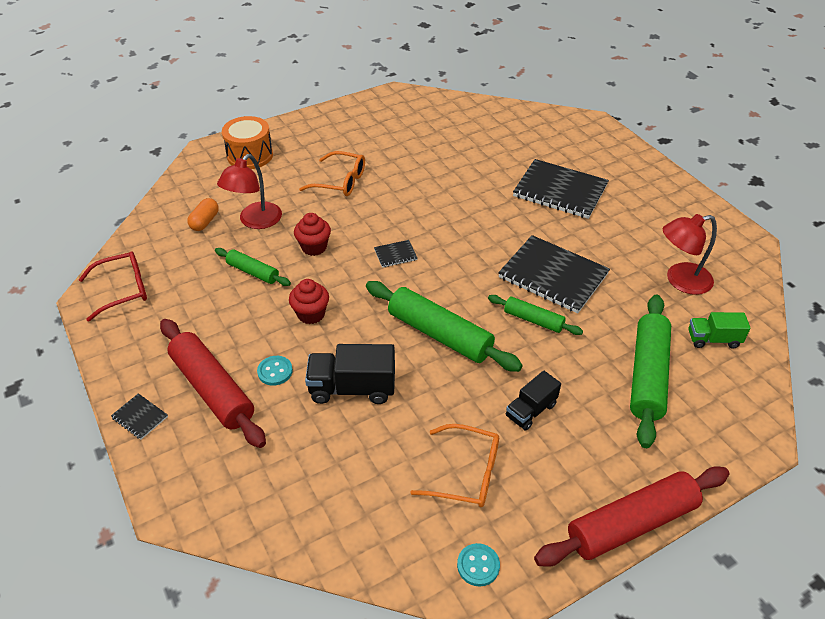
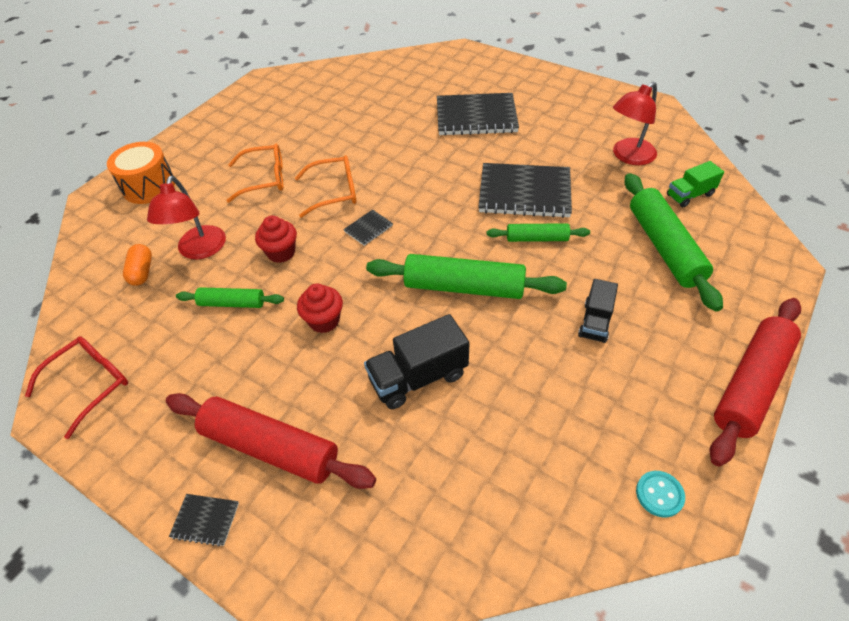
camera: 25 degrees left, 5 degrees up
(275, 371) = (326, 396): turquoise button -> none
(466, 473) = (583, 409): orange glasses -> orange glasses (334, 192)

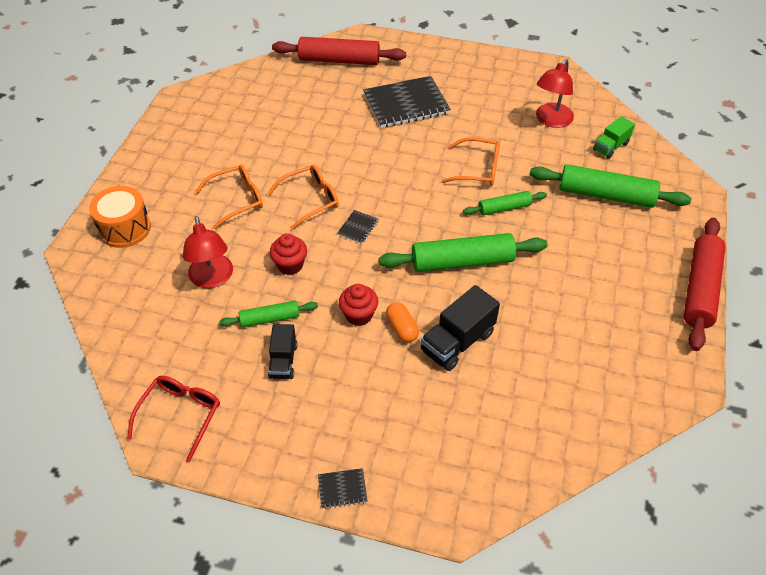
camera: 20 degrees left, 0 degrees up
(142, 272) = (168, 310): orange capsule -> orange capsule (402, 328)
(270, 447) = (365, 424): red rolling pin -> red rolling pin (339, 60)
(524, 193) = (478, 169): black notebook -> orange glasses
(595, 322) = (575, 267): black truck -> black truck (283, 361)
(659, 494) = (663, 381): turquoise button -> none
(664, 247) = (605, 195): green rolling pin -> green rolling pin turned 45 degrees counterclockwise

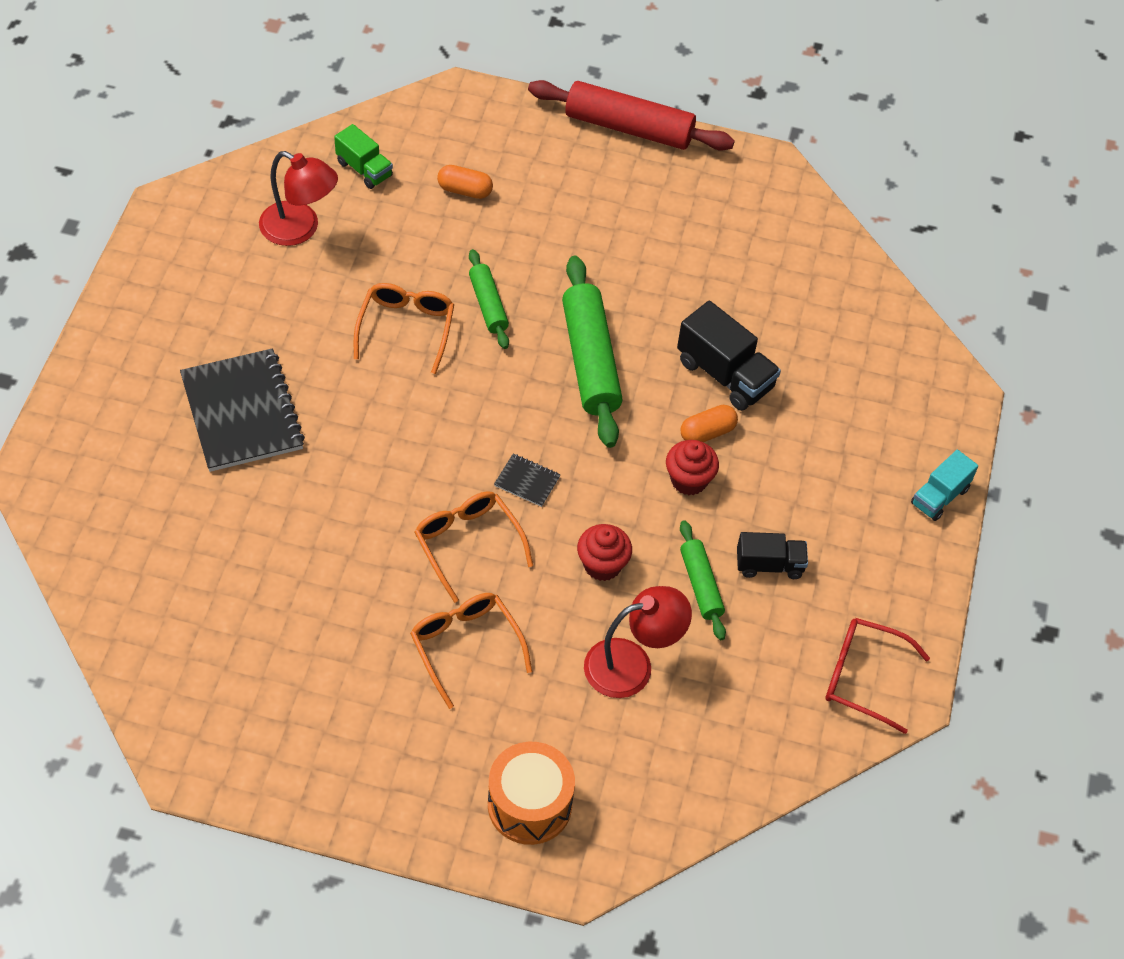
camera: 95 degrees left, 5 degrees up
(339, 60) = (104, 510): red rolling pin -> none
(342, 489) = (939, 496): black notebook -> turquoise truck
(605, 195) = (465, 190): green rolling pin -> orange capsule

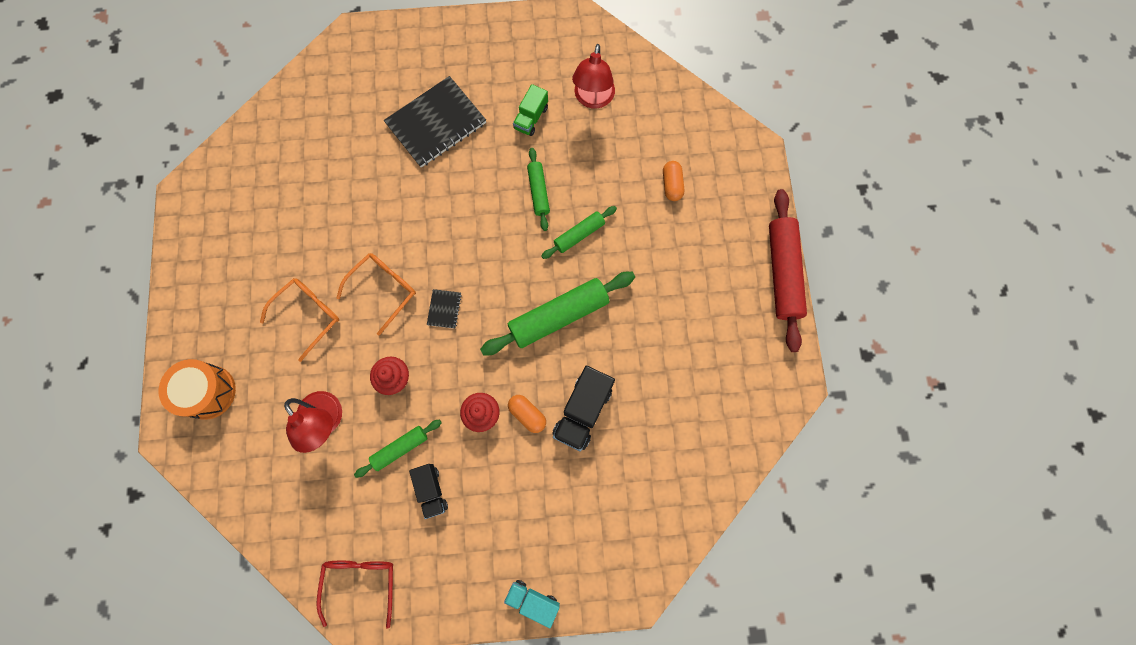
camera: 75 degrees right, 20 degrees up
(364, 169) = (661, 117): green truck -> green truck (531, 118)
(406, 328) = (538, 192): orange glasses -> green rolling pin

